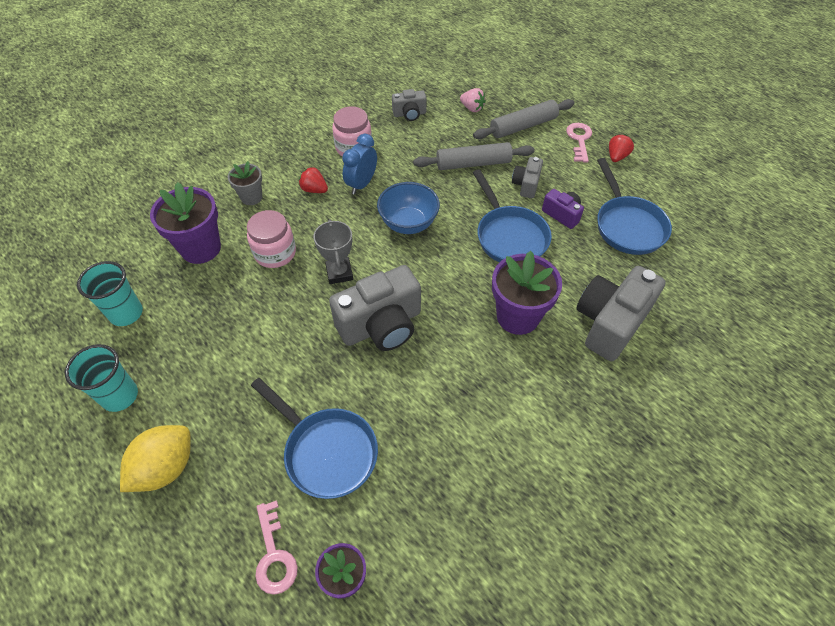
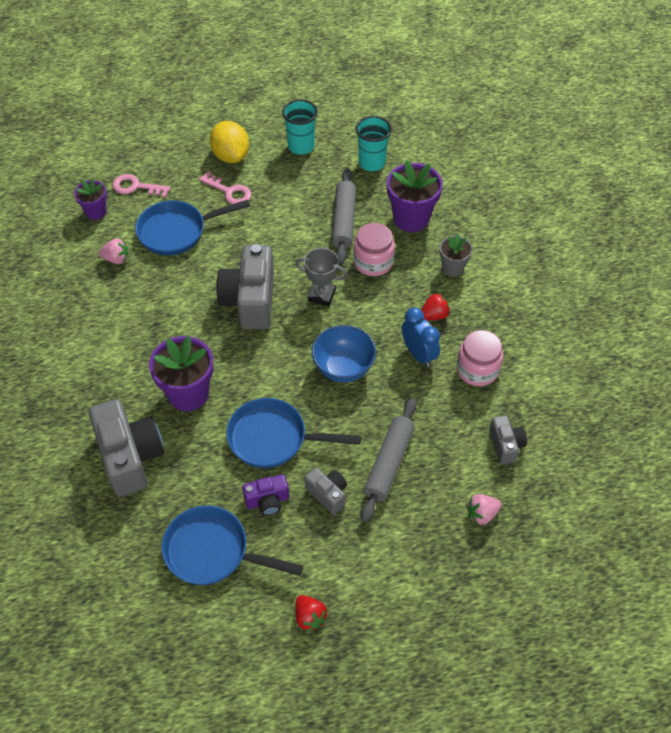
camera: 120 degrees right, 0 degrees up
(406, 493) = (116, 259): none -> pink strawberry
(409, 114) = (506, 445): grey camera -> grey camera turned 150 degrees clockwise
(523, 126) = (419, 549): grey rolling pin -> grey rolling pin (344, 221)
(579, 140) = (361, 596): pink key -> pink key (229, 192)

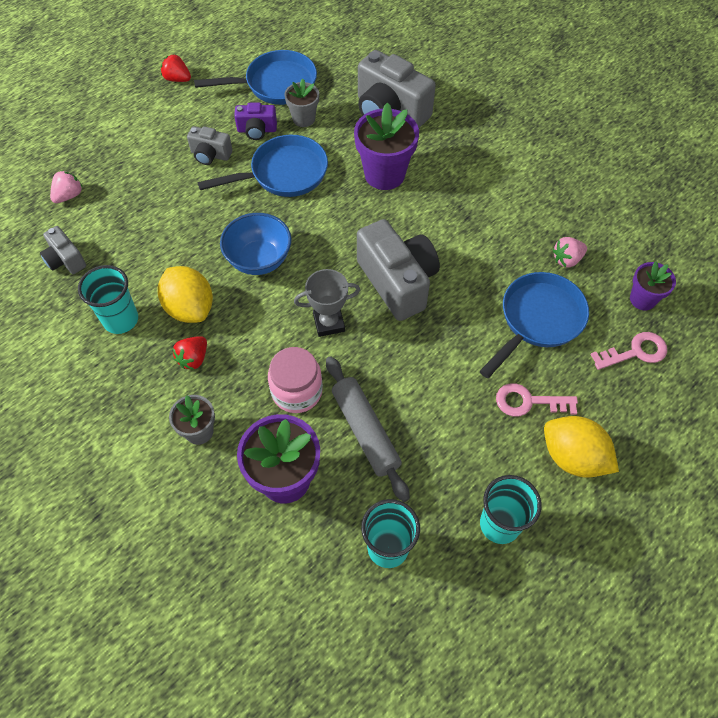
camera: 150 degrees right, 5 degrees up
(215, 491) = (304, 119): none -> grey flower pot
(267, 501) = (257, 130): purple camera -> purple camera turned 135 degrees counterclockwise
(388, 463) = (170, 198): grey rolling pin -> none
(419, 354) = (190, 308): blue clock -> yellow lemon
(477, 370) = (121, 320): pink jar -> turquoise cup

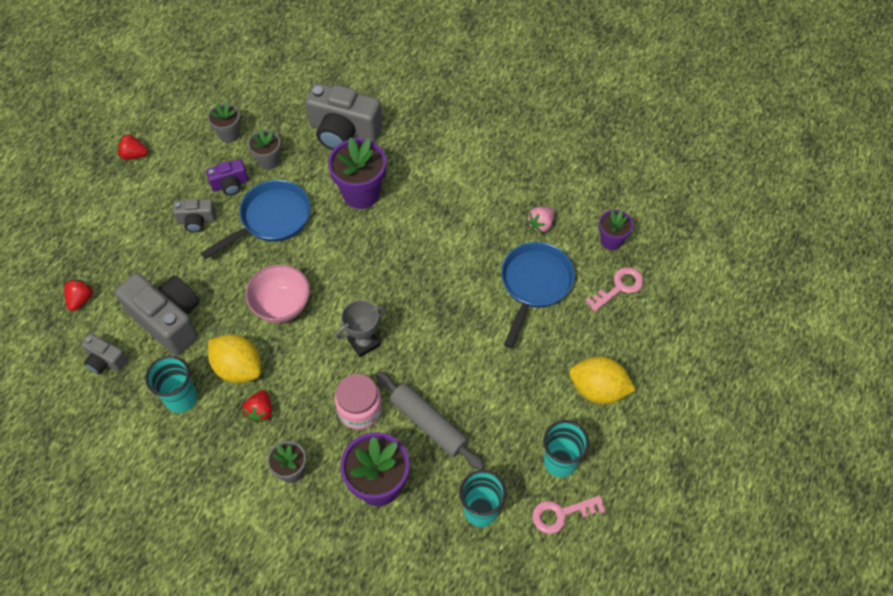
camera: 20 degrees left, 0 degrees up
(69, 195) = (81, 299): pink strawberry -> red strawberry
(259, 260) = (281, 305): blue bowl -> pink bowl
(275, 84) = (229, 134): blue pan -> grey flower pot
(397, 282) = (408, 288): grey camera -> grey camera (168, 320)
(528, 402) = (549, 356): pink key -> pink key (561, 514)

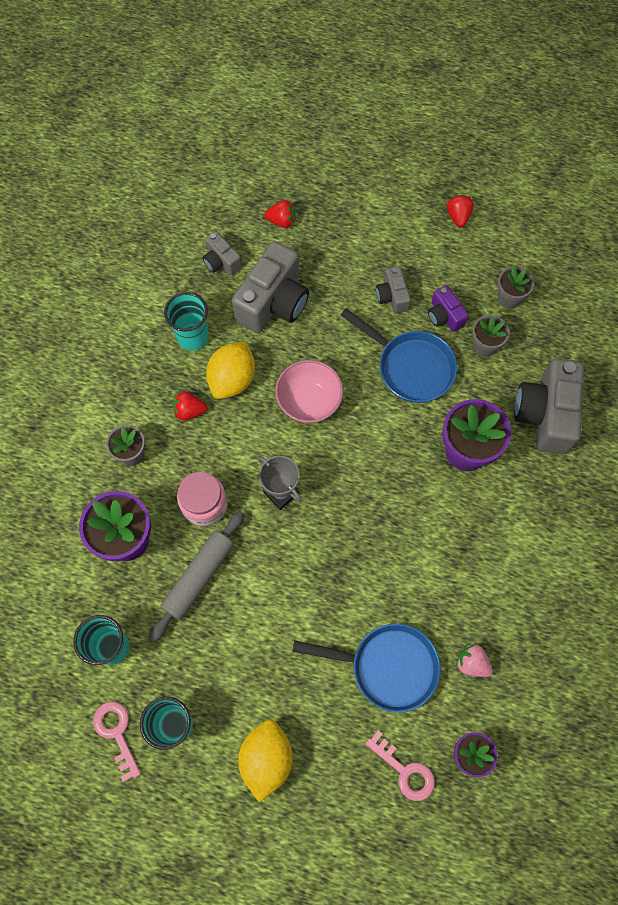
camera: 80 degrees right, 10 degrees up
(106, 360) = (221, 261): grey camera -> grey camera turned 60 degrees counterclockwise

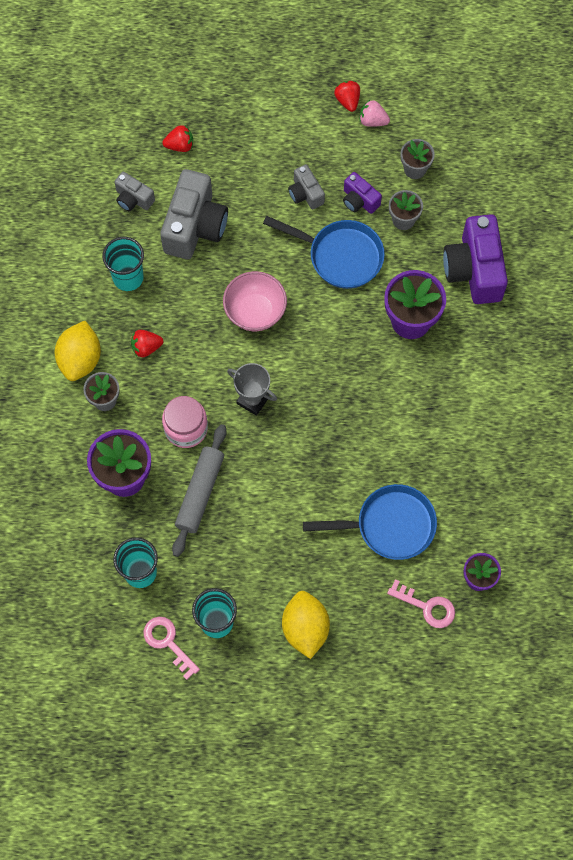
camera: 15 degrees left, 0 degrees up
(232, 379) = (177, 308): yellow lemon -> yellow lemon (80, 359)
(472, 663) = (462, 503): pink strawberry -> pink strawberry (373, 121)
(545, 415) = (474, 270): grey camera -> purple camera

